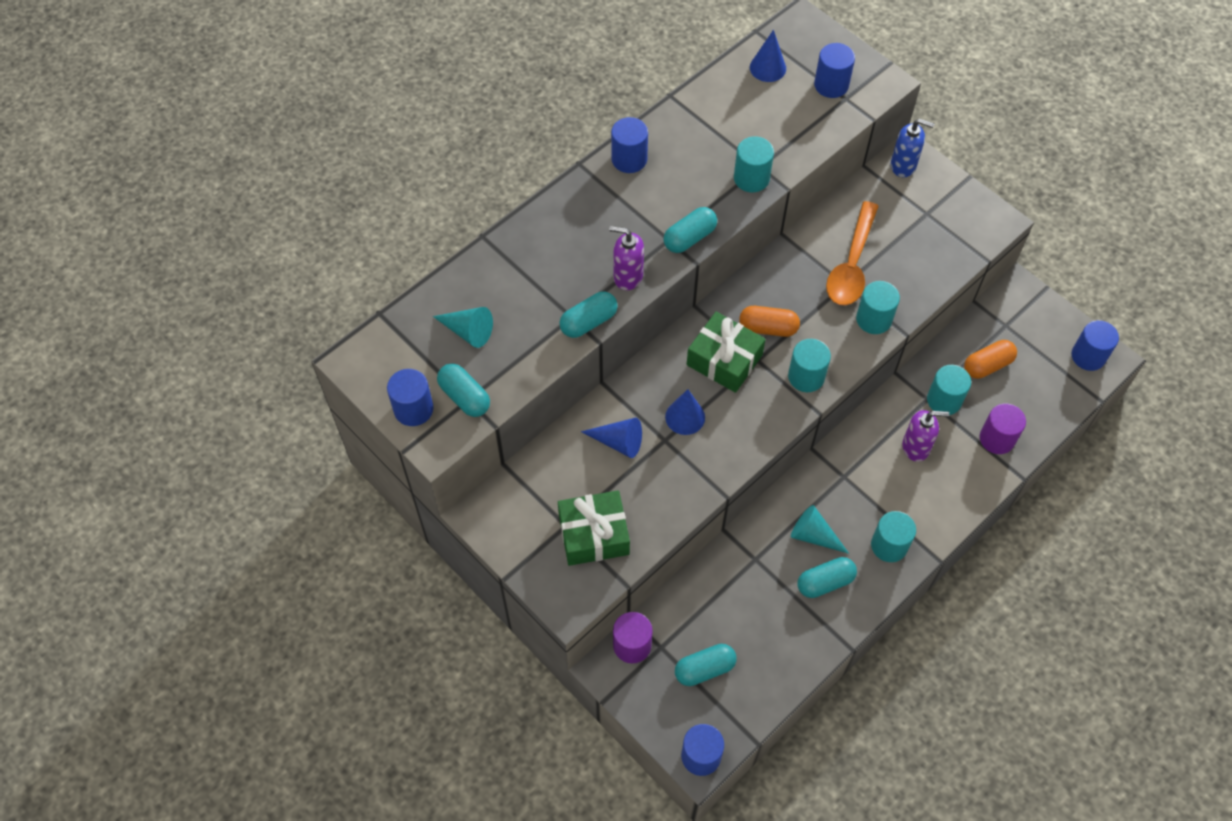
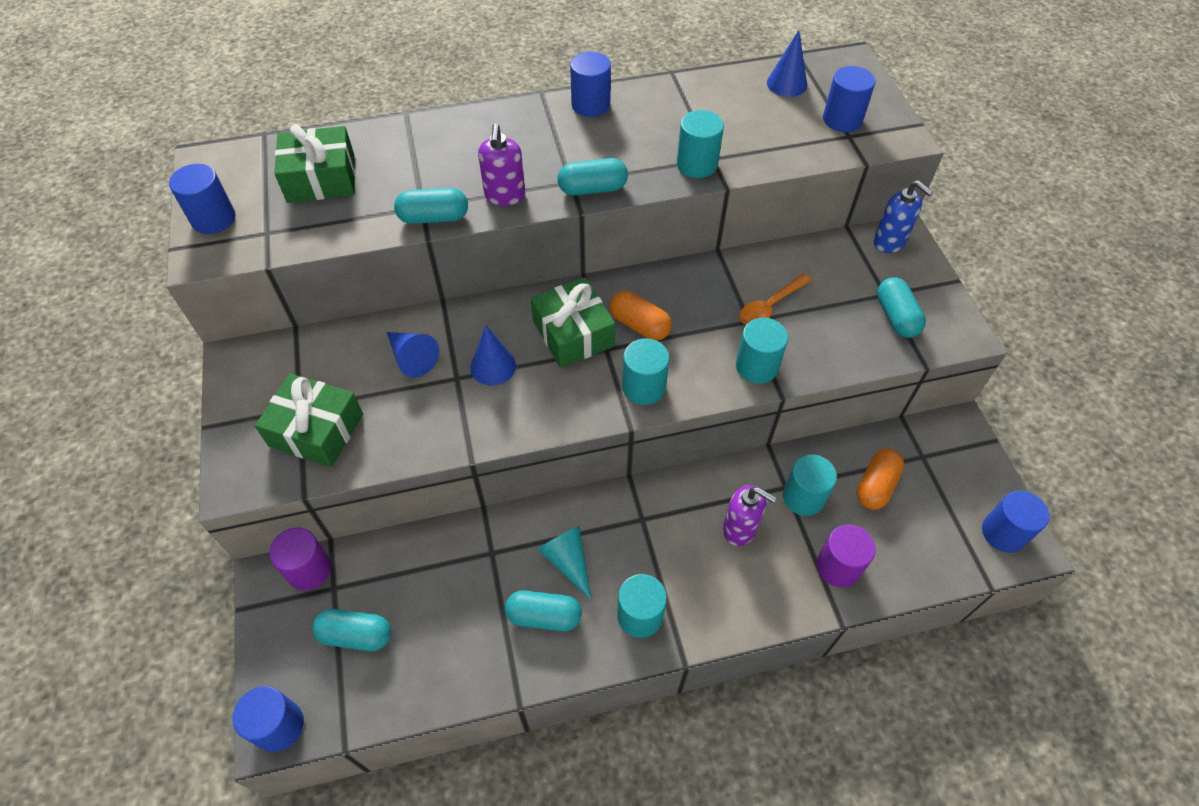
camera: 30 degrees right, 5 degrees down
(464, 397) = (265, 229): turquoise capsule -> turquoise capsule (896, 317)
(468, 331) = (321, 178): turquoise cone -> green gift
(627, 276) = (505, 196): purple soap dispenser -> purple soap dispenser turned 135 degrees counterclockwise
(851, 264) = (770, 306): orange spoon -> orange spoon, size x0.63
(987, 365) = (876, 486): orange capsule -> orange capsule turned 60 degrees counterclockwise

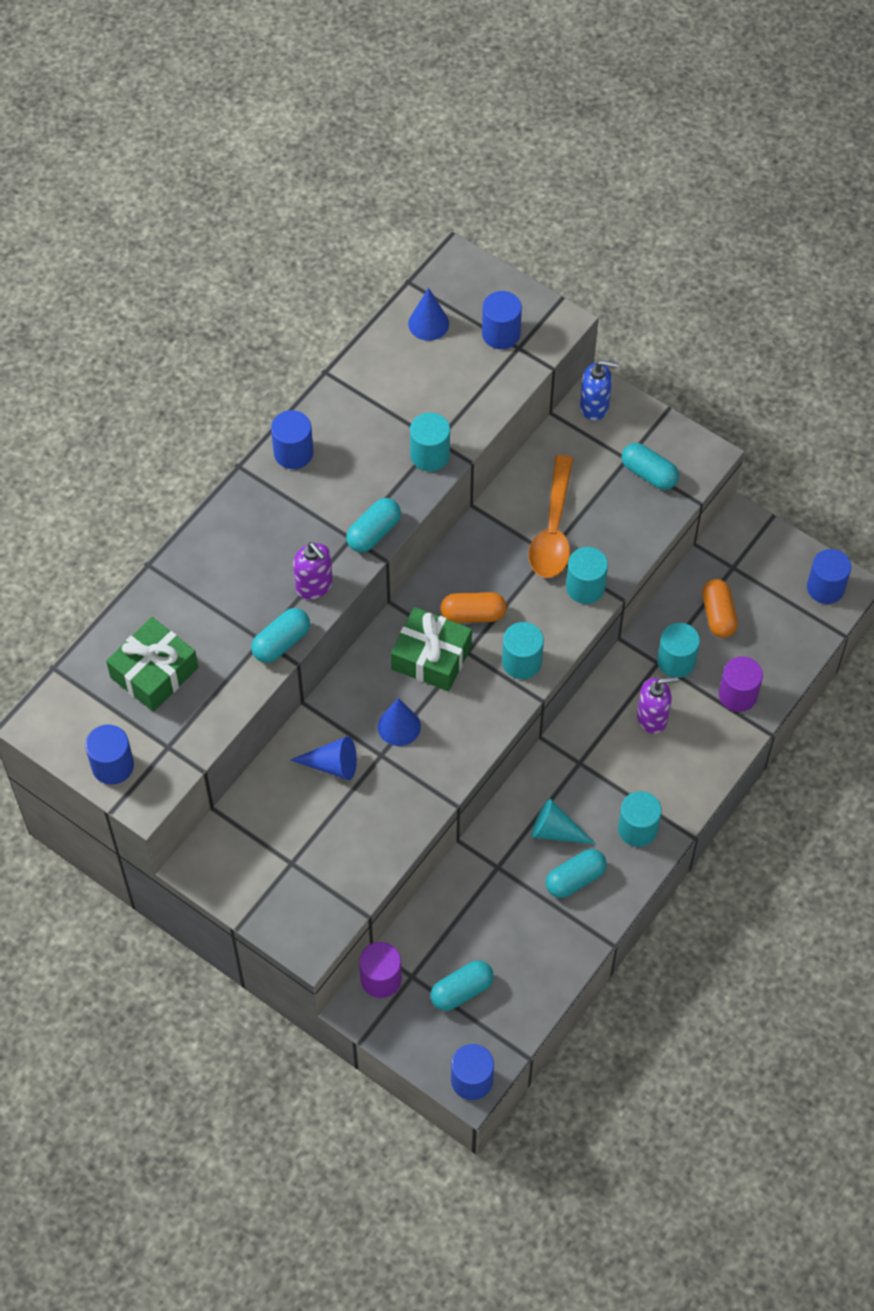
camera: 40 degrees left, 5 degrees up
(316, 430) = (323, 867): green gift -> none
(770, 306) = (553, 529): orange spoon -> orange spoon, size x1.60

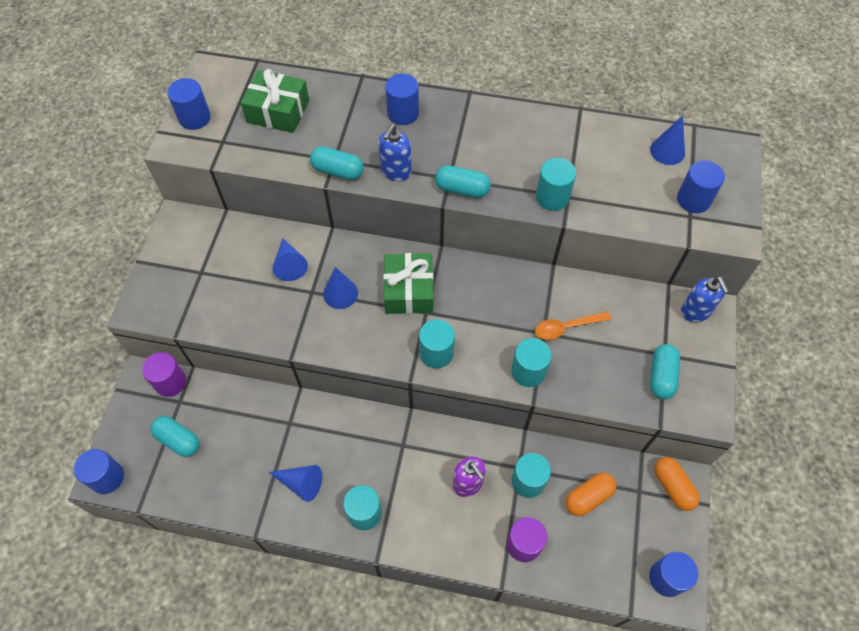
camera: 65 degrees right, 0 degrees up
(293, 453) = (500, 116): blue cylinder -> blue cylinder (403, 113)
(314, 586) = (396, 172): purple soap dispenser -> blue soap dispenser
(473, 614) = (460, 303): orange capsule -> orange capsule (673, 487)
(553, 529) = (566, 327): orange spoon -> orange spoon, size x0.63
(556, 831) = (336, 452): turquoise cone -> none
(575, 879) = (301, 483): turquoise capsule -> blue cone

